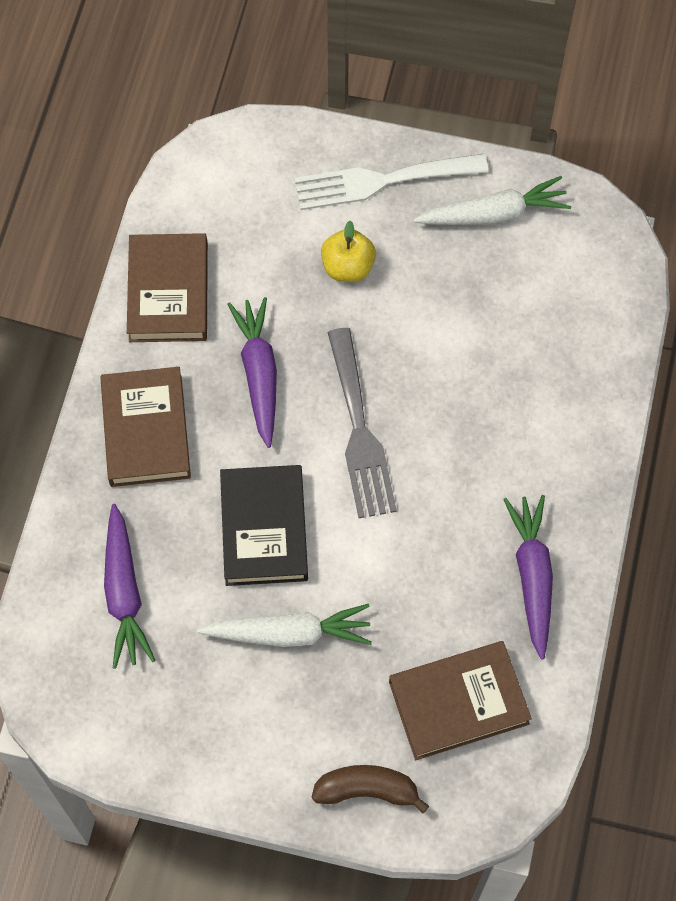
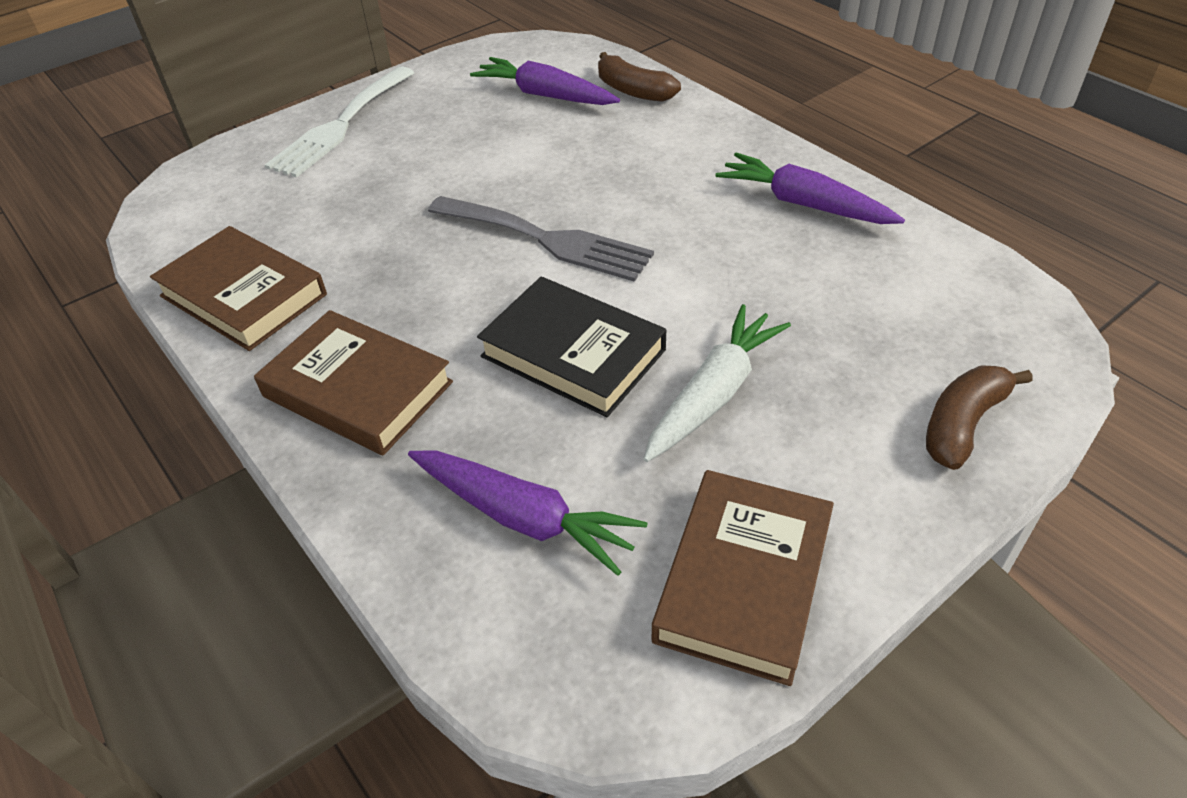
camera: 50 degrees left, 20 degrees down
(259, 374) = (408, 275): purple carrot -> purple carrot (545, 95)
(348, 267) = (385, 175): yellow apple -> none
(458, 702) = (902, 306): brown book -> brown book (743, 580)
(494, 214) = (451, 87): white carrot -> none
(596, 355) = (633, 91): none -> brown banana

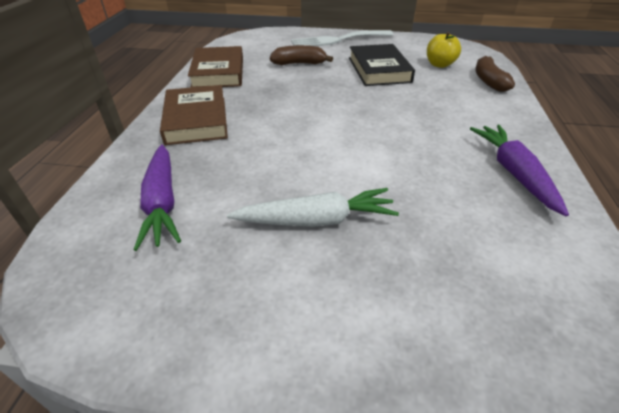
camera: 45 degrees right, 5 degrees down
(545, 95) = (439, 65): purple carrot -> yellow apple
(547, 240) = (349, 113): grey fork -> none
(573, 353) = (286, 159): black book -> black book (379, 70)
(743, 580) = (184, 311): brown book -> none
(962, 424) = (437, 358): brown banana -> brown banana (299, 63)

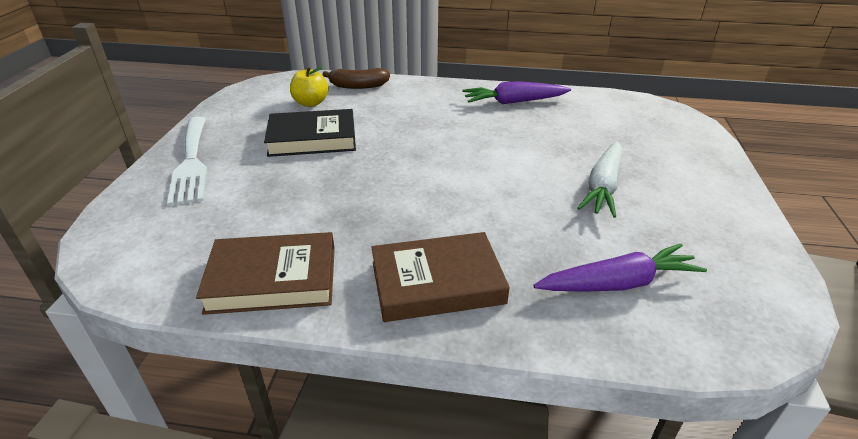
camera: 90 degrees left, 5 degrees down
(299, 63) = (269, 196): brown banana -> none
(316, 220) = (603, 187): white carrot -> white carrot turned 150 degrees counterclockwise

